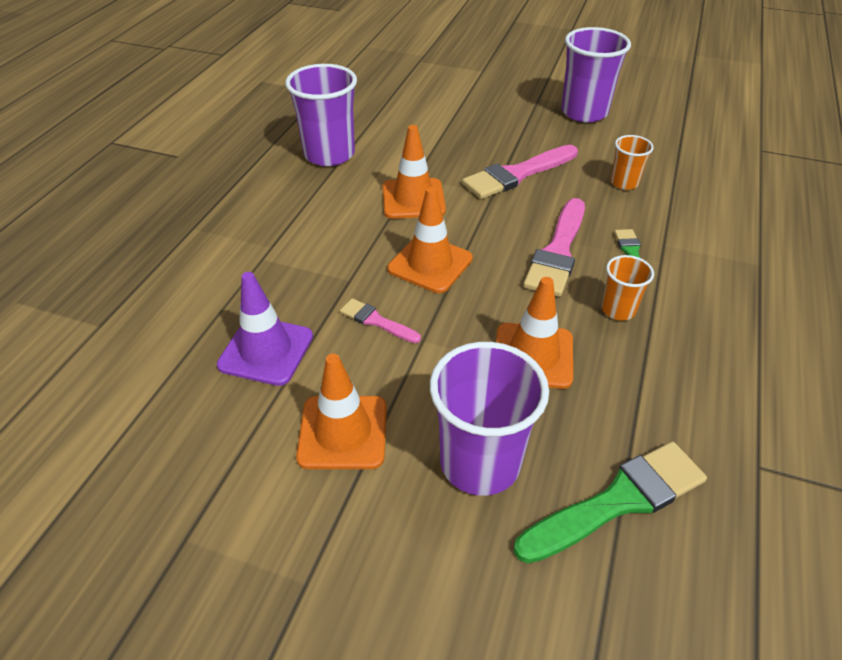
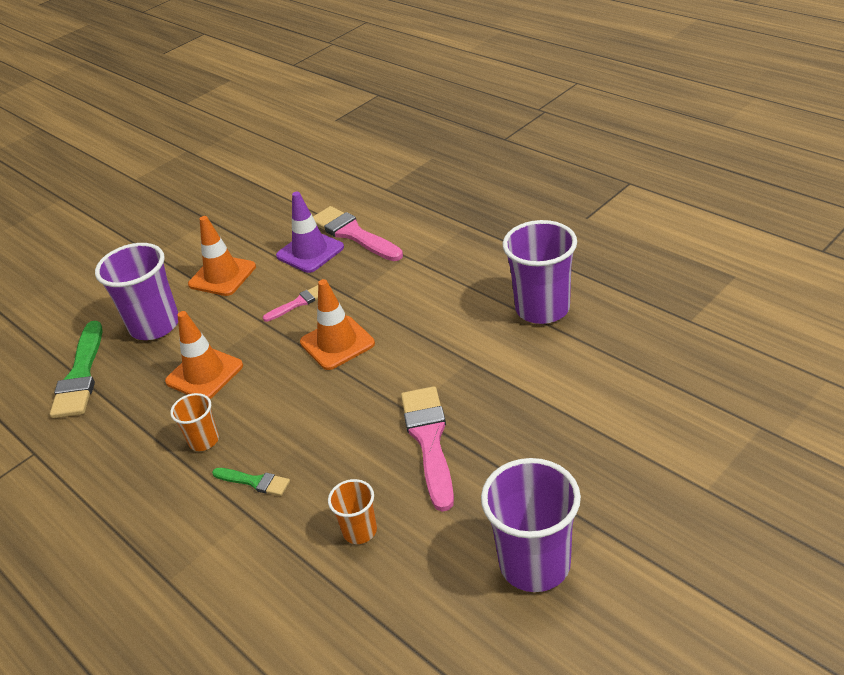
camera: 120 degrees right, 5 degrees down
(413, 199) = (432, 352): orange traffic cone -> none
(558, 252) = (294, 428): pink brush -> pink brush (353, 234)

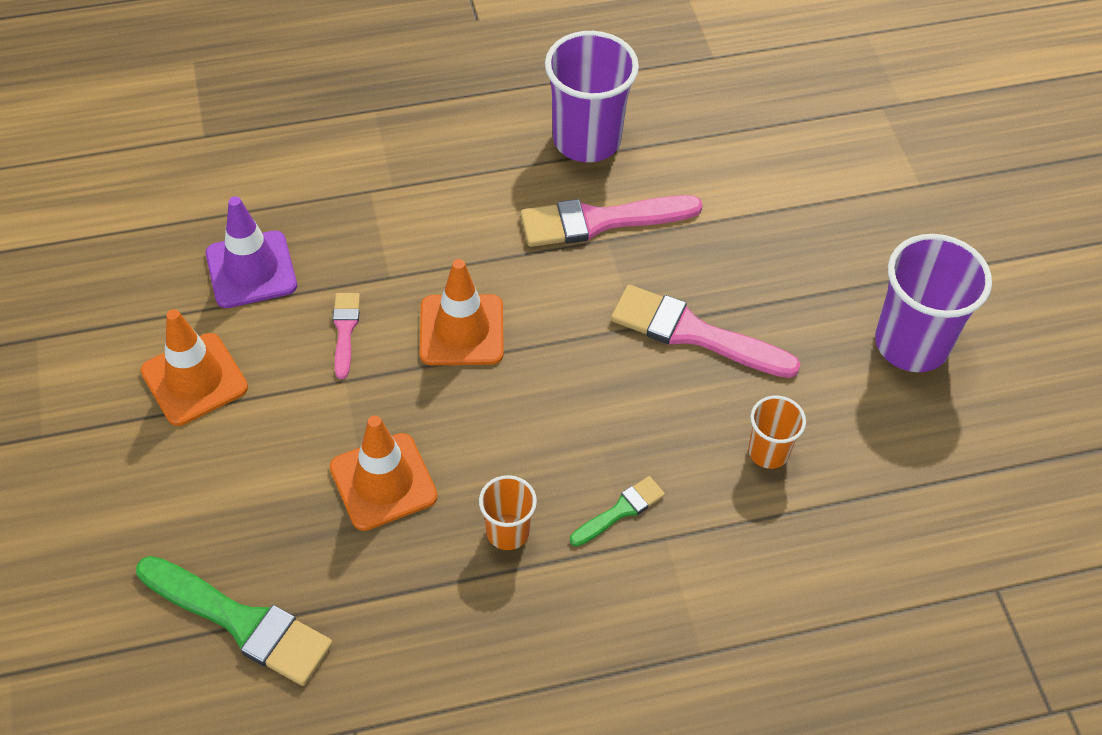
camera: 65 degrees left, 15 degrees up
(155, 325) = (221, 497): purple cup -> none
(353, 234) = (265, 212): pink brush -> pink brush (600, 221)

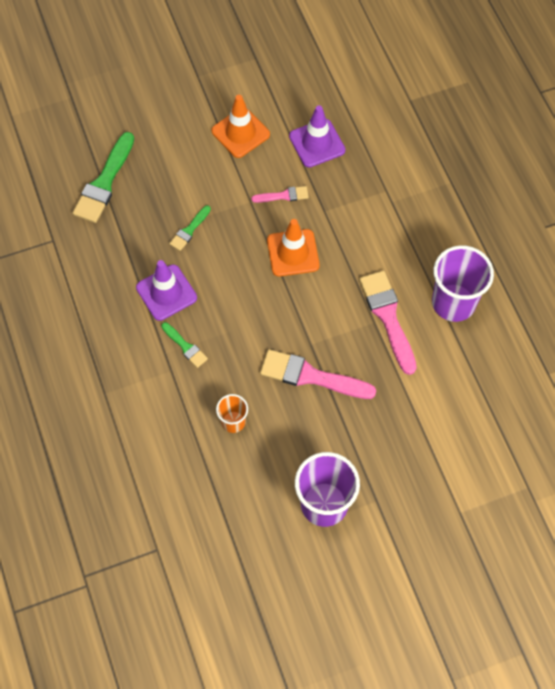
camera: 85 degrees right, 10 degrees up
(383, 482) = (189, 230): orange traffic cone -> green brush
(507, 532) = (166, 293): orange cup -> purple traffic cone
(694, 333) = (311, 376): pink brush -> pink brush turned 90 degrees counterclockwise

